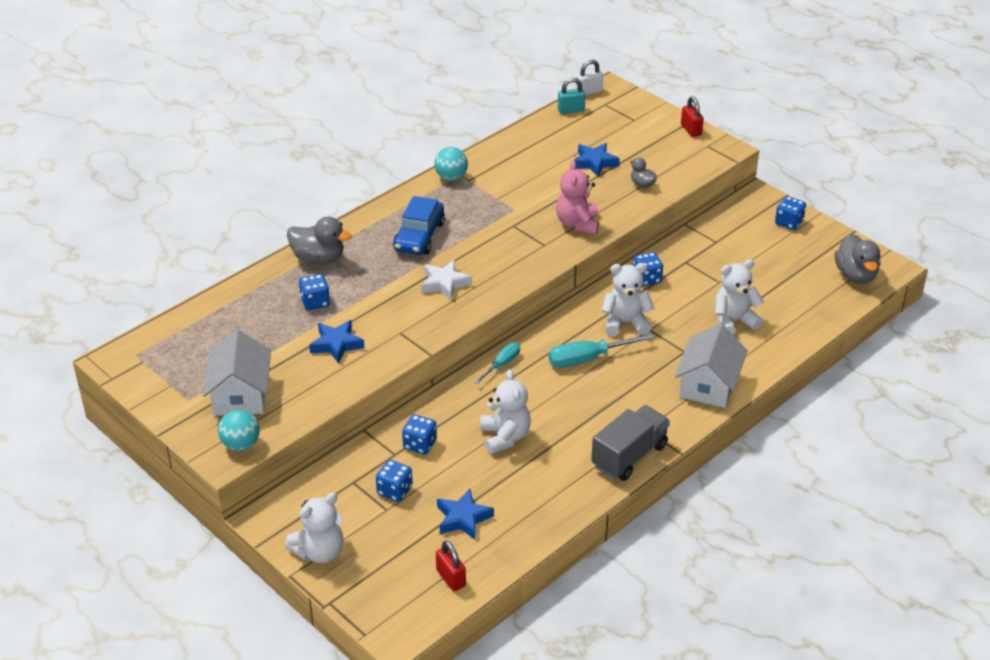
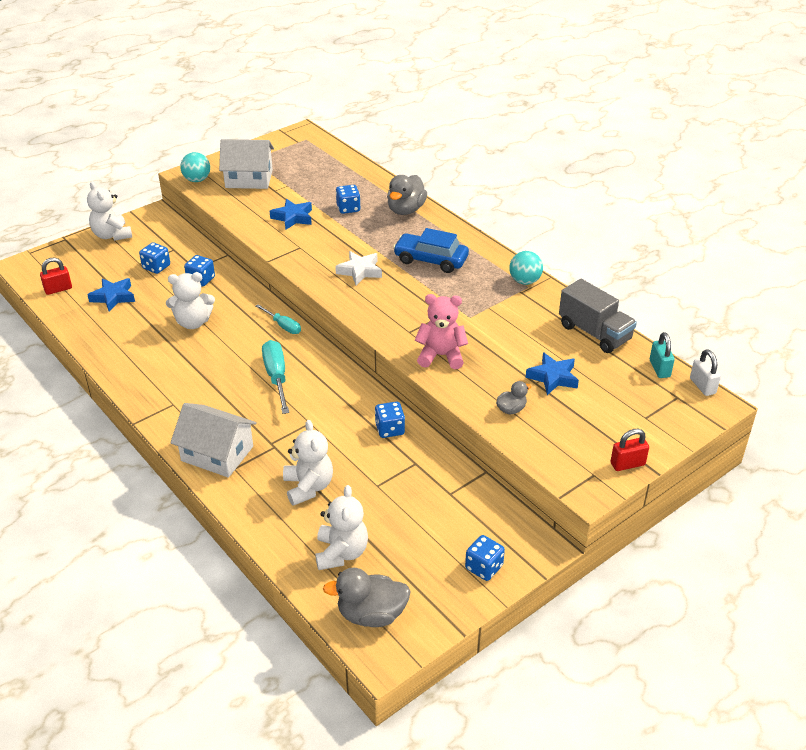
camera: 95 degrees right, 0 degrees up
(625, 323) = (322, 406): white teddy bear -> white teddy bear (341, 553)
(629, 456) = (143, 390): grey truck -> grey truck (594, 333)

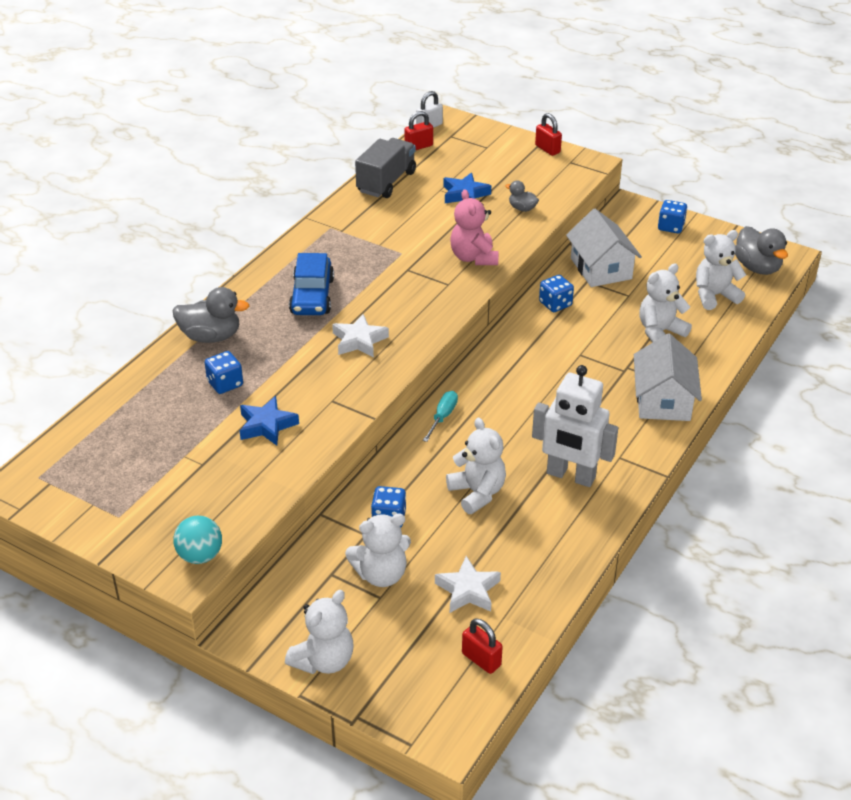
camera: 110 degrees left, 0 degrees up
(113, 297) = (468, 590): blue star -> white star
(156, 267) = (381, 574): blue dice -> white teddy bear
(174, 371) = (570, 476): none -> white robot
(249, 179) = (179, 500): white house -> white house (601, 268)
(276, 377) = (530, 395): turquoise screwdriver -> none
(524, 281) = (322, 231): turquoise ball -> none
(659, 369) = (418, 146): turquoise padlock -> red padlock

